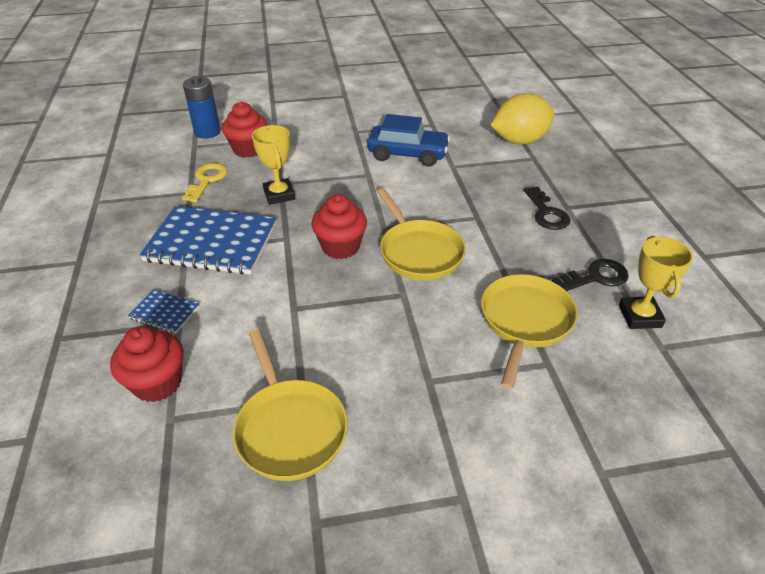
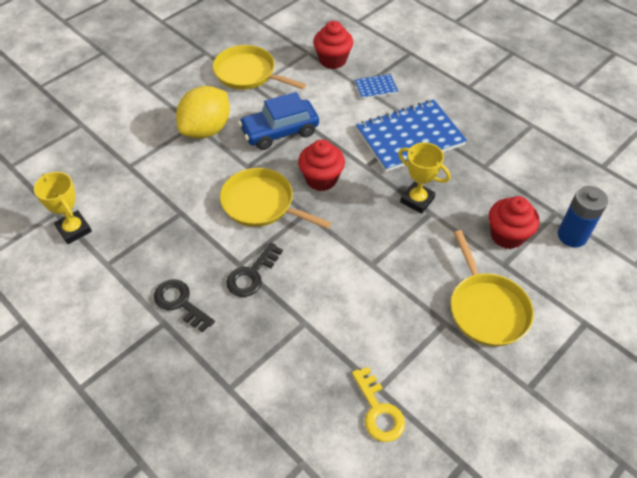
camera: 145 degrees right, 10 degrees up
(207, 180) = (489, 183): yellow key -> yellow key (378, 411)
(408, 154) = (361, 315): blue car -> blue car (280, 132)
(519, 141) = (261, 415): yellow lemon -> yellow lemon (206, 129)
(525, 321) = (154, 186): yellow pan -> yellow pan (486, 308)
(596, 277) = (115, 249): black key -> black key (251, 275)

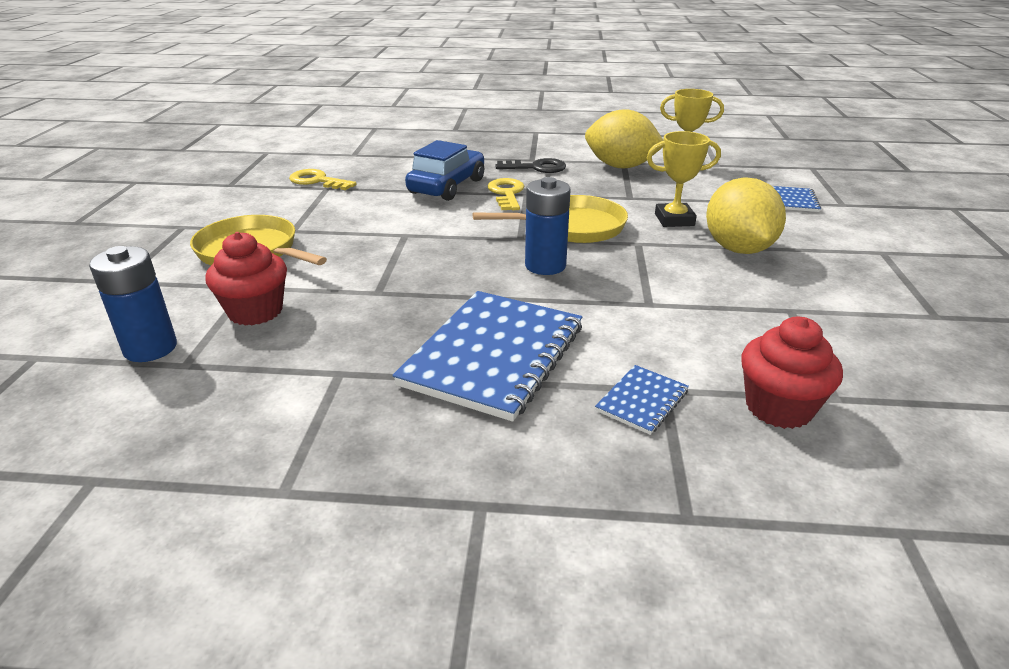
camera: 140 degrees right, 20 degrees down
(98, 143) = (795, 201): none -> blue notebook
(120, 258) = (620, 166): none -> yellow lemon
(248, 73) = (831, 320): yellow pan -> none
(251, 275) = (506, 193): black key -> yellow key
(280, 132) = (664, 282): blue car -> blue car (447, 186)
(321, 179) = (545, 266): red cupcake -> blue battery
(417, 200) = (407, 295): yellow trophy -> yellow trophy (674, 220)

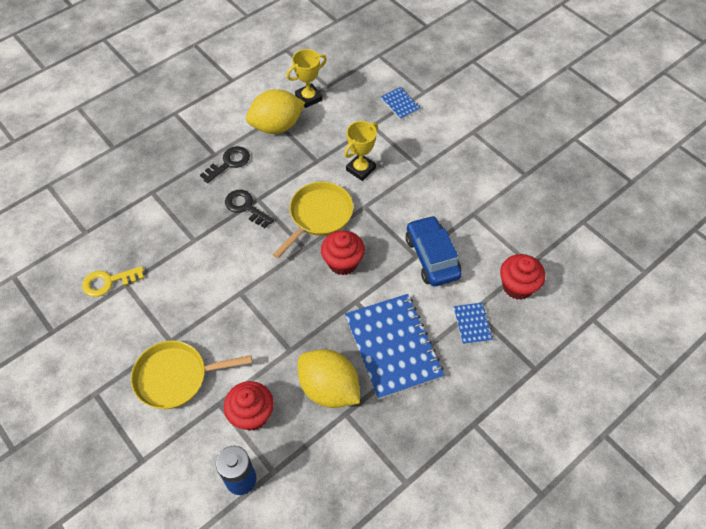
camera: 45 degrees left, 25 degrees up
(447, 186) = (200, 225): blue car -> blue car (432, 257)
(506, 193) = (246, 207): yellow key -> black key
(545, 266) = (343, 262): blue battery -> red cupcake
(738, 249) = (413, 176): yellow lemon -> yellow lemon (329, 388)

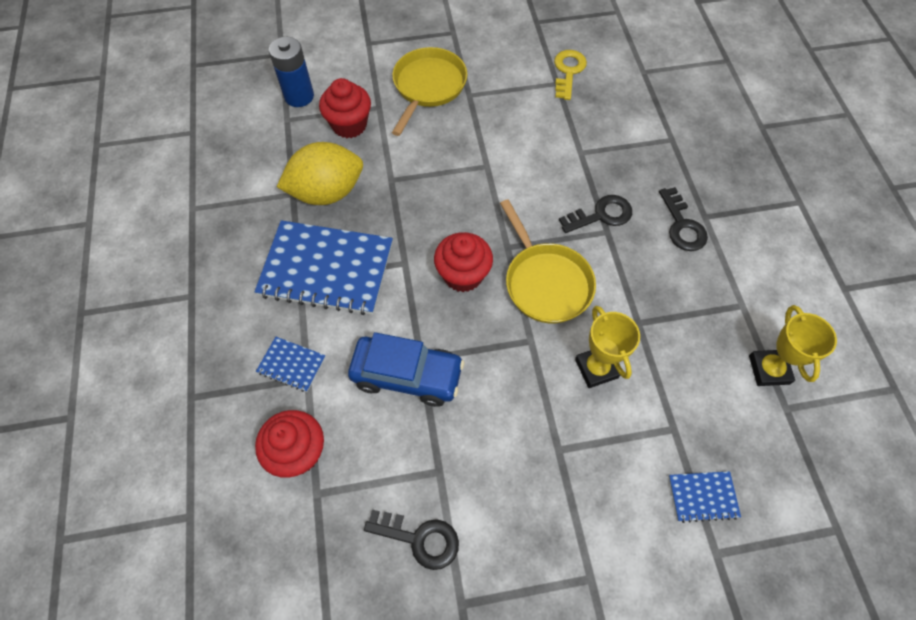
camera: 120 degrees right, 5 degrees up
(277, 126) = (726, 304): yellow lemon -> none
(512, 205) = (419, 539): none -> black key

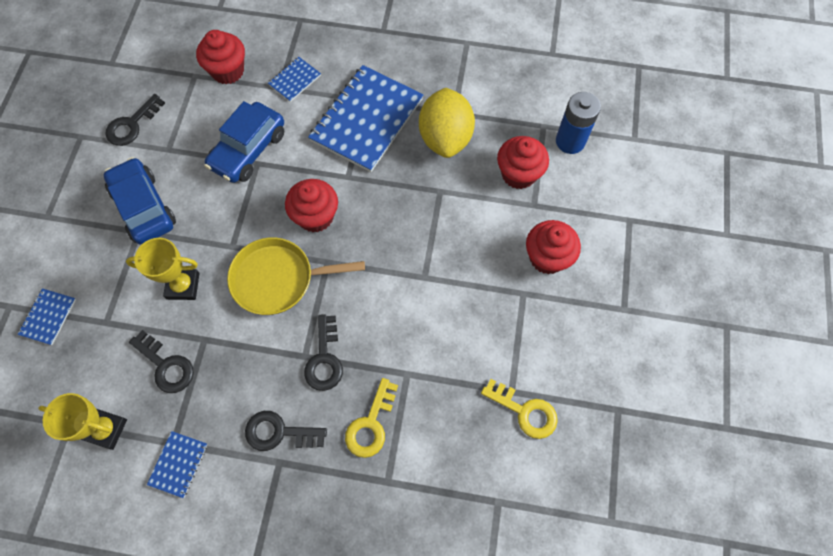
camera: 110 degrees right, 5 degrees up
(428, 87) = (547, 257): yellow pan -> red cupcake
(527, 459) = (144, 207): none -> blue car
(636, 163) = (371, 424): none -> yellow key
(682, 345) = (166, 366): none -> black key
(756, 292) = (178, 464): none -> blue notebook

